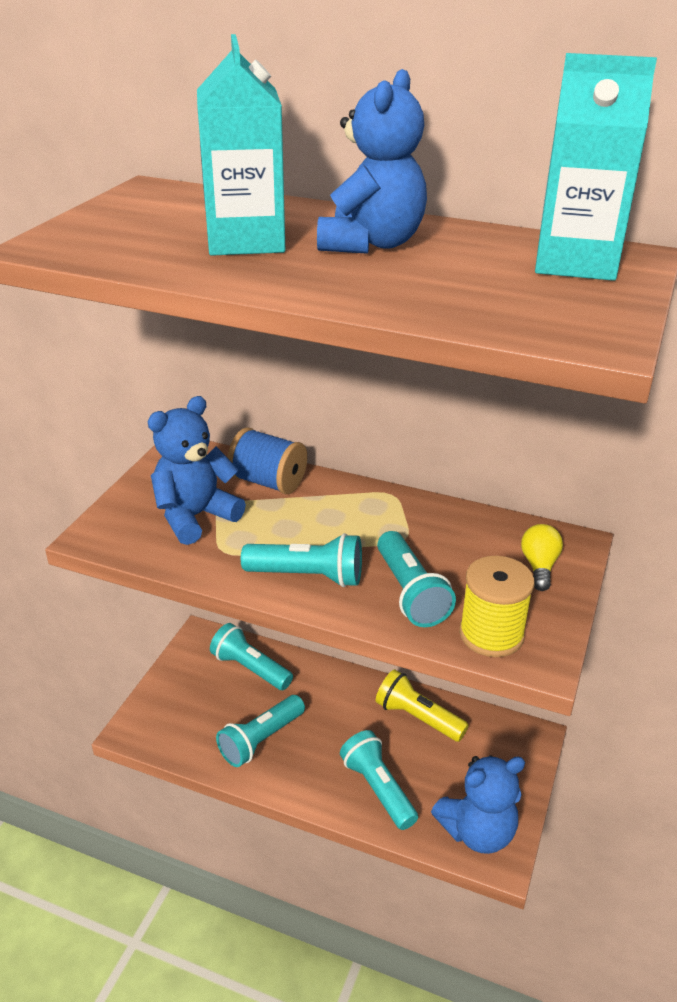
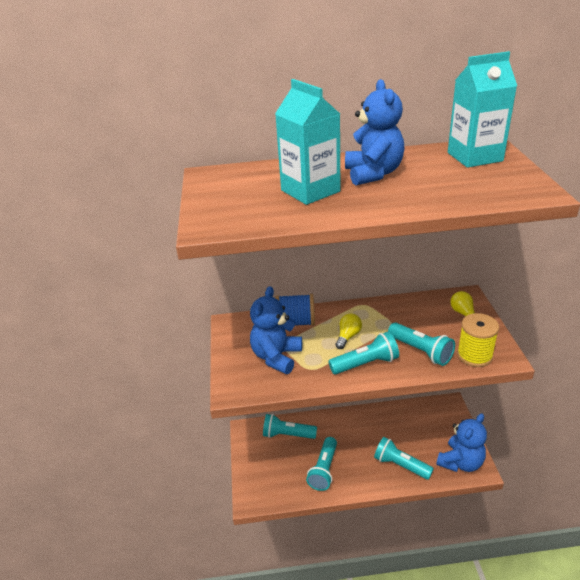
camera: 25 degrees left, 0 degrees up
(322, 529) = (348, 336): none -> yellow light bulb
(417, 717) = (391, 420): yellow flashlight -> none

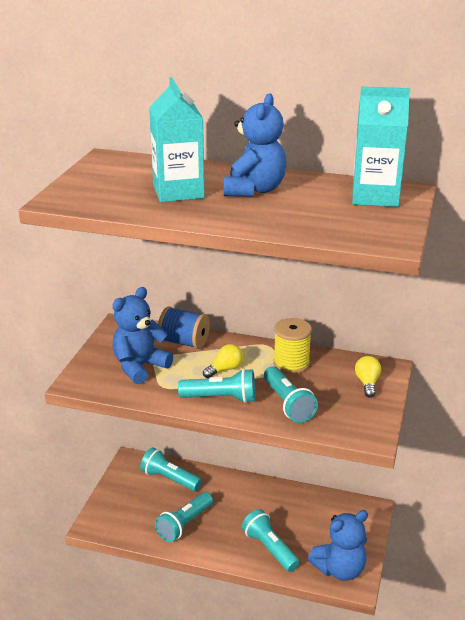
camera: 20 degrees right, 5 degrees down
(474, 355) = (341, 424): yellow spool -> yellow spool (291, 364)

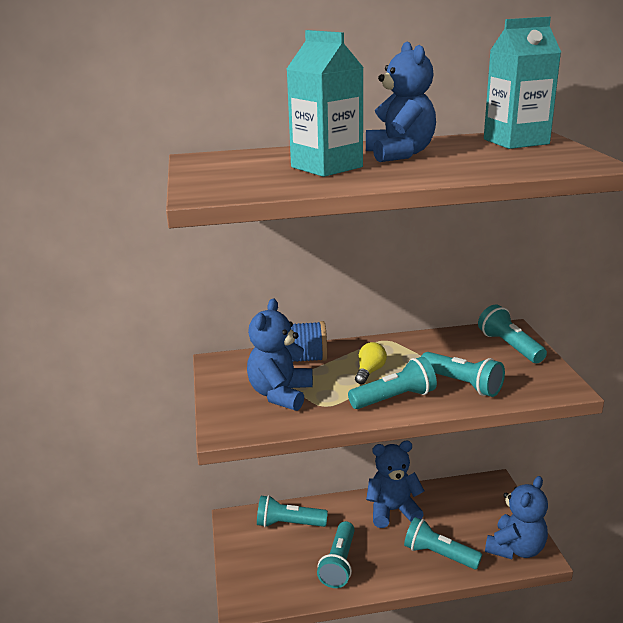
camera: 25 degrees left, 5 degrees down
(261, 499) = (392, 510): none -> blue teddy bear
(291, 364) = (425, 349): yellow spool -> none
(367, 383) = (509, 346): yellow light bulb -> turquoise flashlight

